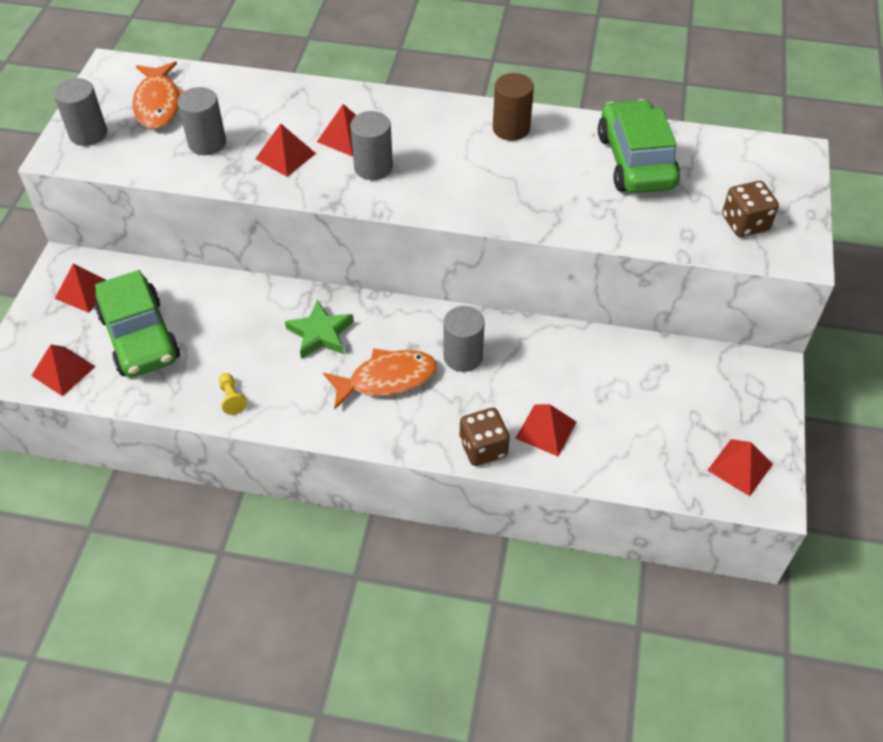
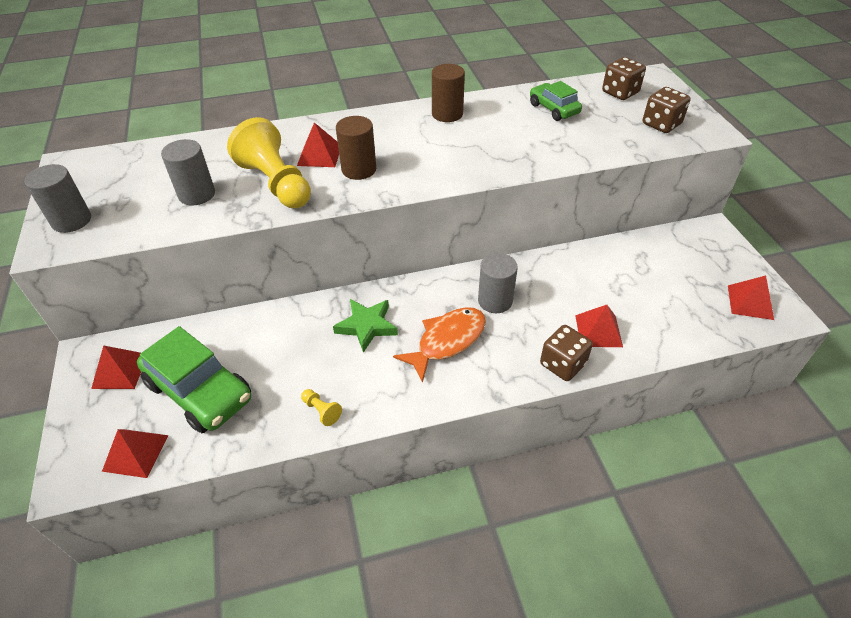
camera: 25 degrees left, 5 degrees down
(159, 104) = (131, 178): orange fish -> none
(285, 156) = (276, 183): red pyramid -> yellow pawn
(373, 167) = (359, 169): grey cylinder -> brown cylinder
(635, 161) = (553, 109): green car -> green car, size x0.57
(733, 164) = (620, 92): none -> brown dice

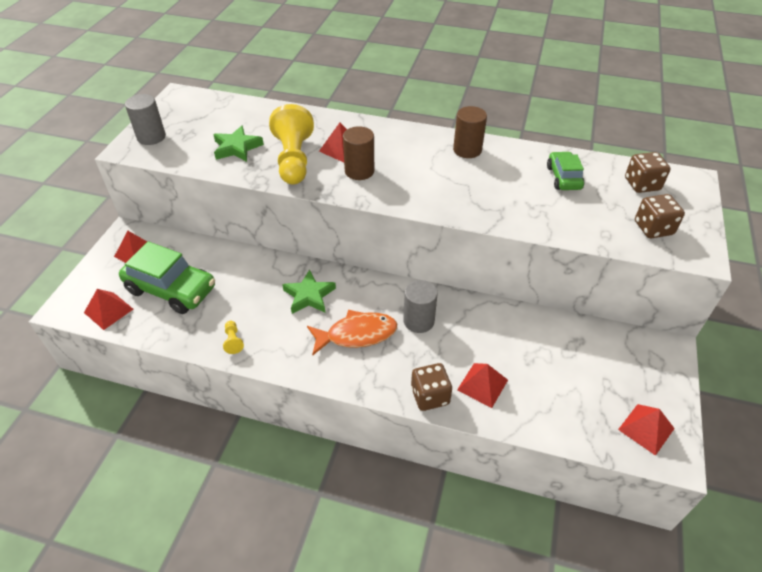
camera: 30 degrees right, 0 degrees up
(197, 194) = (237, 148): grey cylinder -> green star
(200, 391) = (171, 289): green car -> green car turned 45 degrees counterclockwise

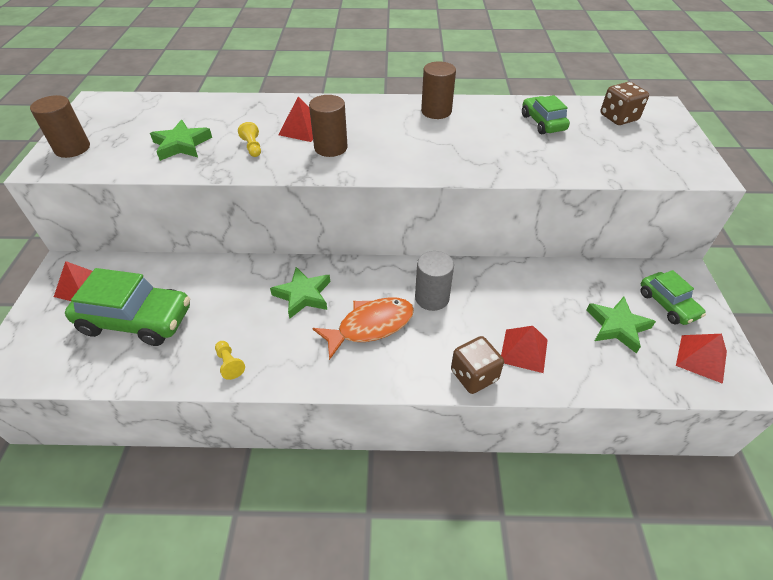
camera: 15 degrees left, 0 degrees up
(108, 310) = (61, 361): red pyramid -> none
(151, 137) = (72, 148): grey cylinder -> brown cylinder
(294, 159) = (252, 147): yellow pawn -> yellow pawn, size x0.40
(578, 383) = (617, 326): none -> green star
(637, 373) = (667, 304): none -> green car
(653, 228) = (650, 155): brown dice -> none

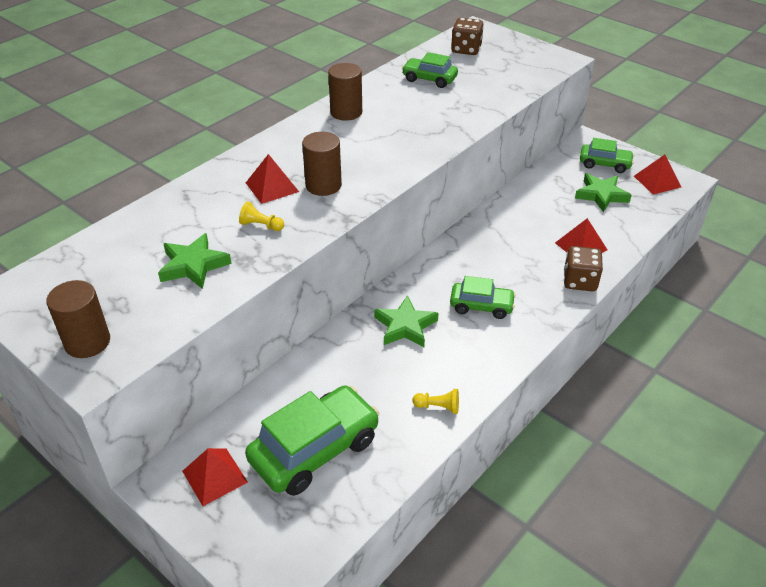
camera: 50 degrees left, 5 degrees down
(370, 326) = (481, 306): orange fish -> green car
(432, 298) = (486, 259): grey cylinder -> none

